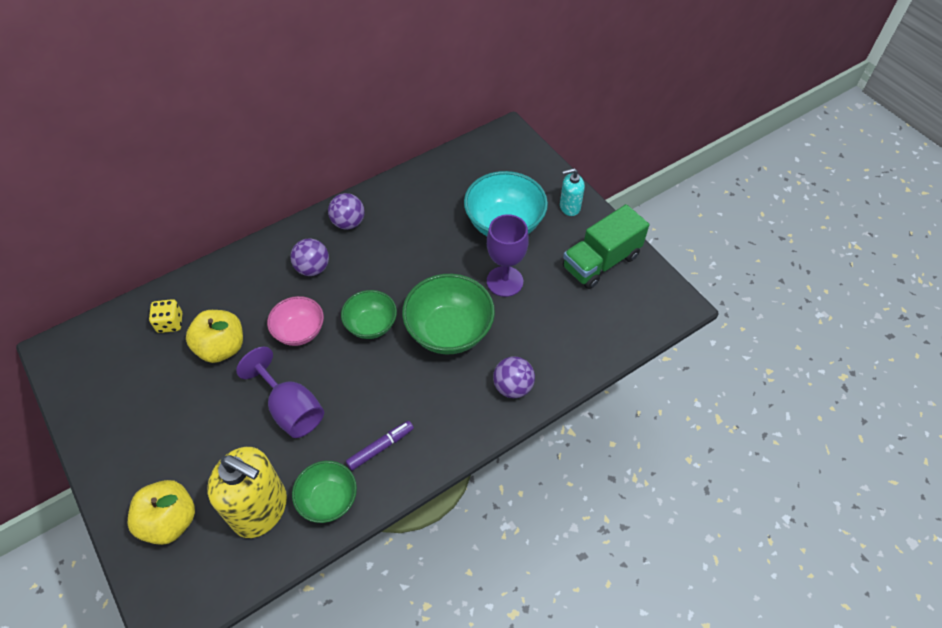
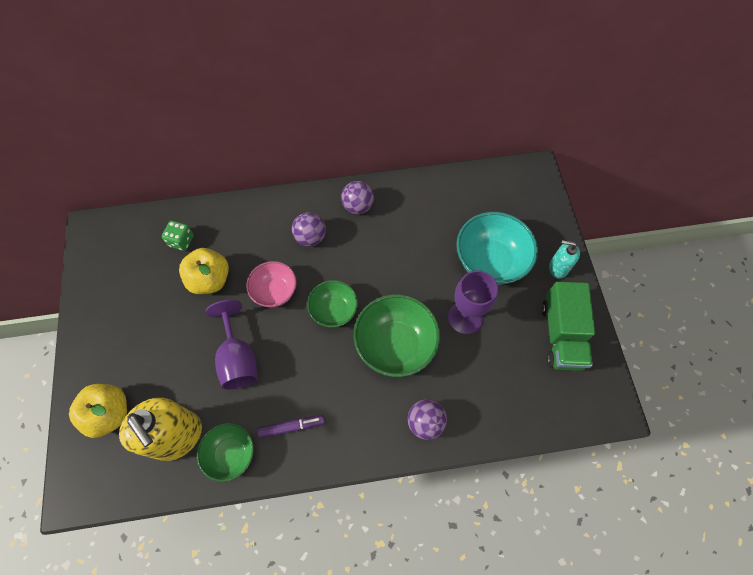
camera: 25 degrees right, 10 degrees up
(170, 323) = (181, 241): yellow dice -> green dice
(601, 262) = (561, 335): green truck -> green truck turned 75 degrees counterclockwise

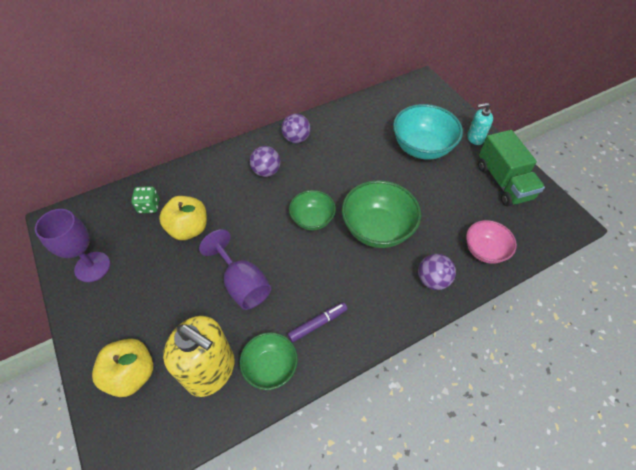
camera: 20 degrees left, 10 degrees down
(275, 291) = (253, 220): pink bowl -> pink bowl (484, 251)
(465, 317) = (423, 192): purple goblet -> purple goblet (92, 267)

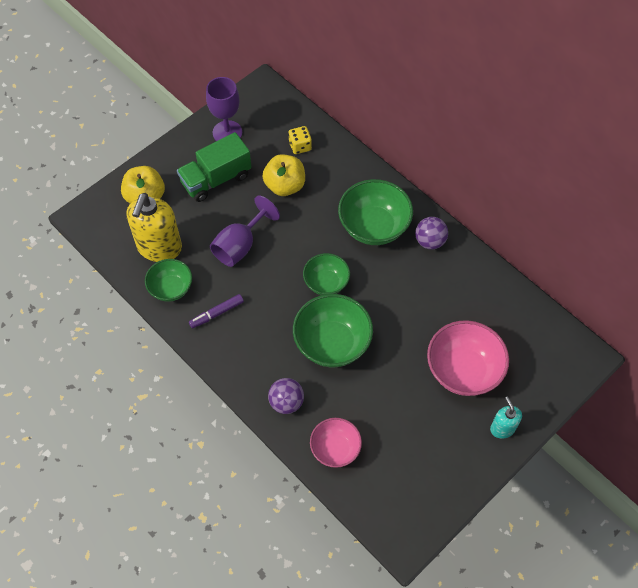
camera: 75 degrees right, 5 degrees up
(149, 206) = (300, 146): green dice -> yellow dice
(266, 171) = (374, 227): purple ball -> green bowl
(317, 323) = (217, 313): purple marker -> purple marker turned 105 degrees clockwise
(422, 148) = (463, 370): turquoise bowl -> pink bowl
(503, 182) = (440, 464): green truck -> green truck (216, 179)

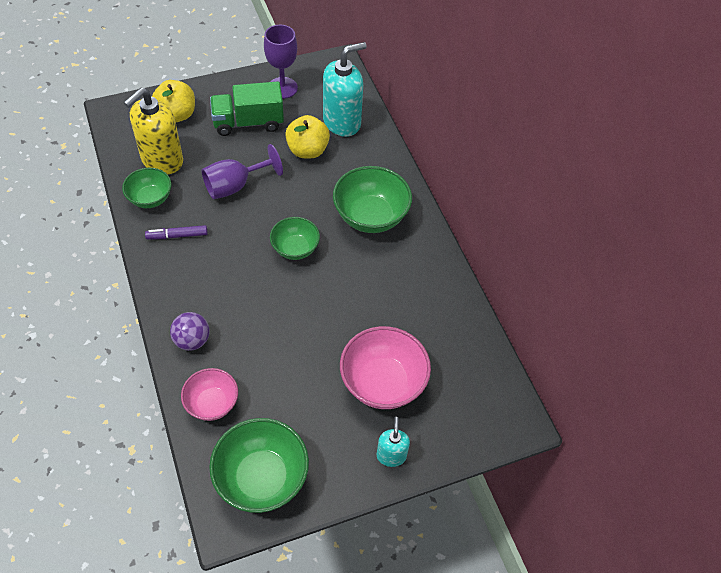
camera: 20 degrees right, 5 degrees down
(300, 146) = (342, 122): yellow dice -> turquoise soap dispenser
(332, 343) = (268, 305): green bowl -> green bowl (261, 478)
(430, 241) = (418, 250): purple ball -> none

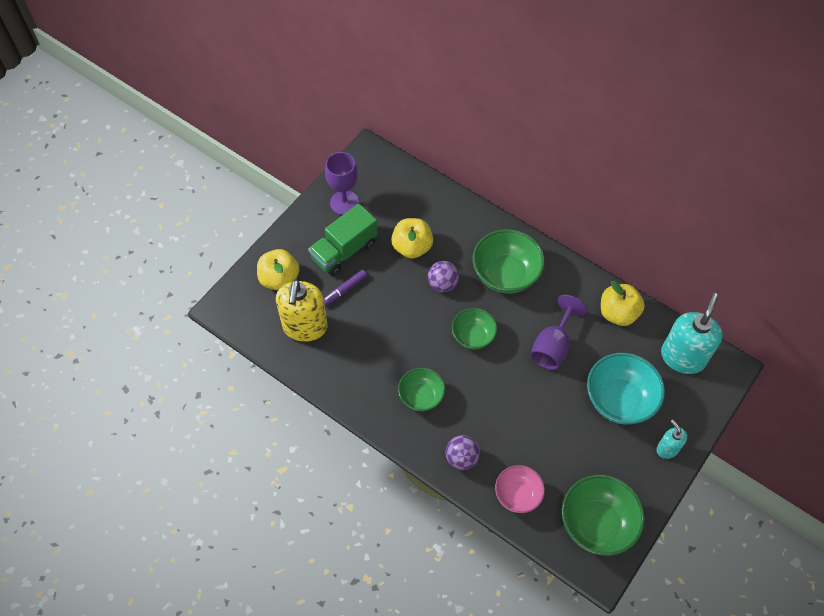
camera: 30 degrees left, 5 degrees up
(150, 198) = (326, 365): green bowl -> green bowl (421, 396)
(177, 236) = (375, 383): purple marker -> purple marker (344, 290)
(235, 186) = (382, 313): purple goblet -> purple goblet (552, 346)
(307, 192) = (442, 284): none -> purple ball
(342, 122) = (417, 206): turquoise soap dispenser -> turquoise soap dispenser (683, 357)
(382, 382) = (619, 400): pink bowl -> turquoise bowl
(448, 307) = (618, 313): none -> yellow apple

